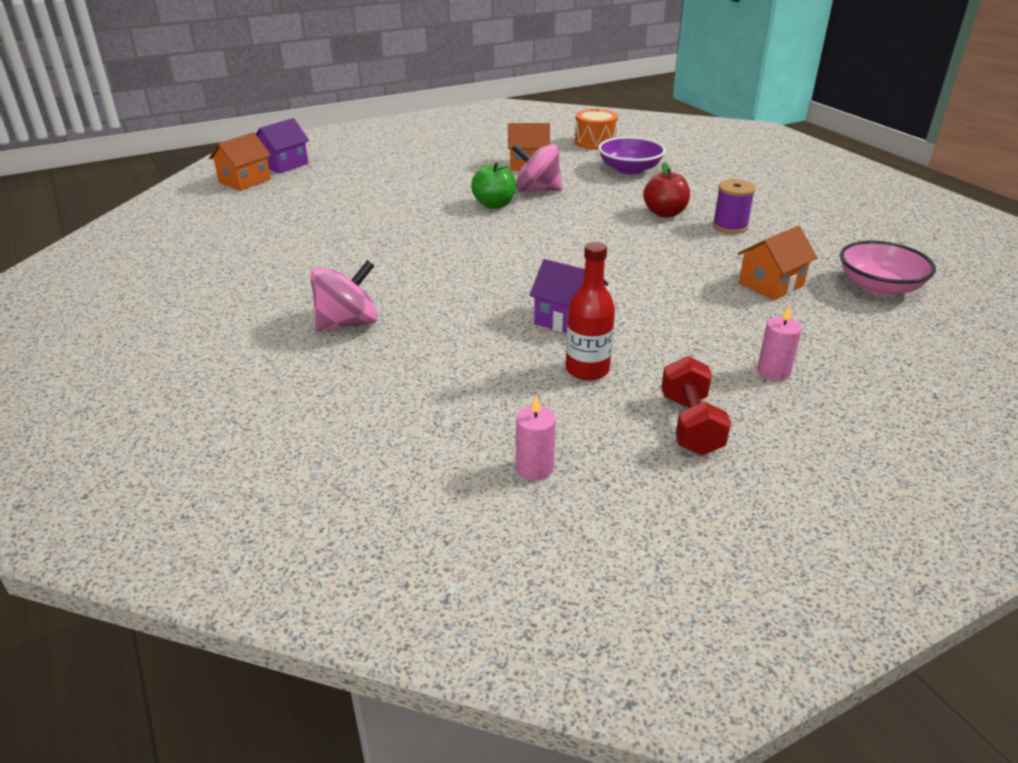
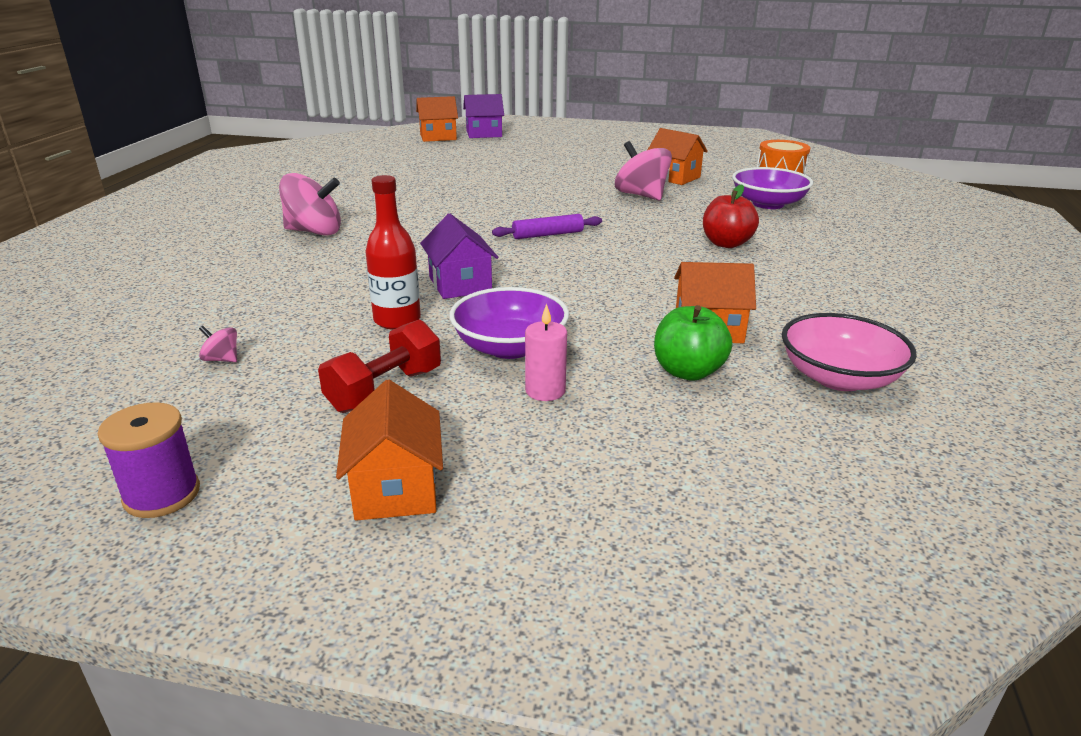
camera: 40 degrees right, 5 degrees down
(494, 205) = (580, 195): green apple -> green apple (688, 371)
(534, 468) = (222, 359): pink candle -> pink spinning top
(541, 250) = (547, 235): none -> purple rolling pin
(696, 352) = (509, 347): none -> purple bowl
(730, 226) = (774, 273): purple spool -> purple spool (162, 494)
(828, 481) = (396, 488): none -> orange house

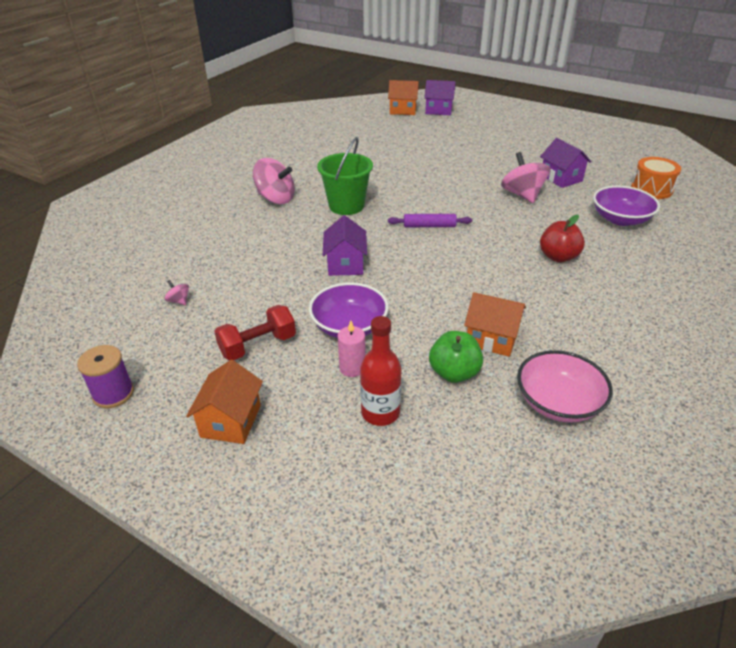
camera: 20 degrees right, 10 degrees up
(397, 320) = (291, 289): red bottle -> red bottle (380, 413)
(422, 228) = (346, 206): none -> green bucket
(674, 177) = (561, 178): orange house -> purple house

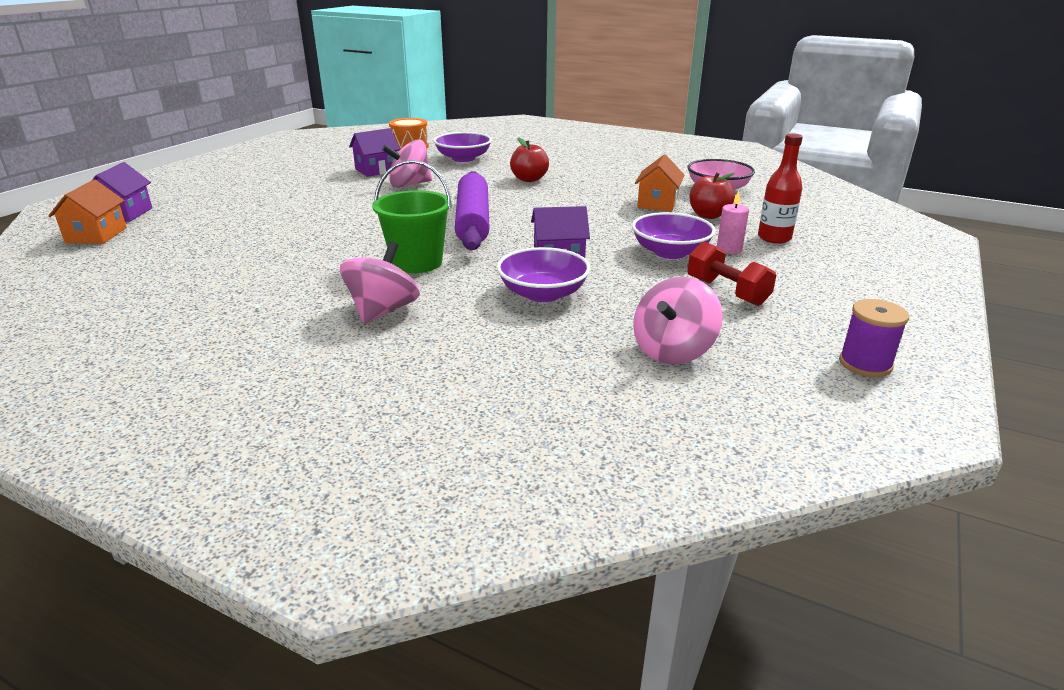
camera: 95 degrees left, 10 degrees down
(179, 301) = (673, 351): pink spinning top -> pink spinning top, size x2.27
(231, 421) = (839, 294): orange house -> none
(282, 254) = (543, 294): none -> purple bowl
(429, 226) = (473, 221): purple rolling pin -> purple rolling pin, size x2.06
(454, 373) = (708, 215): green apple -> red apple

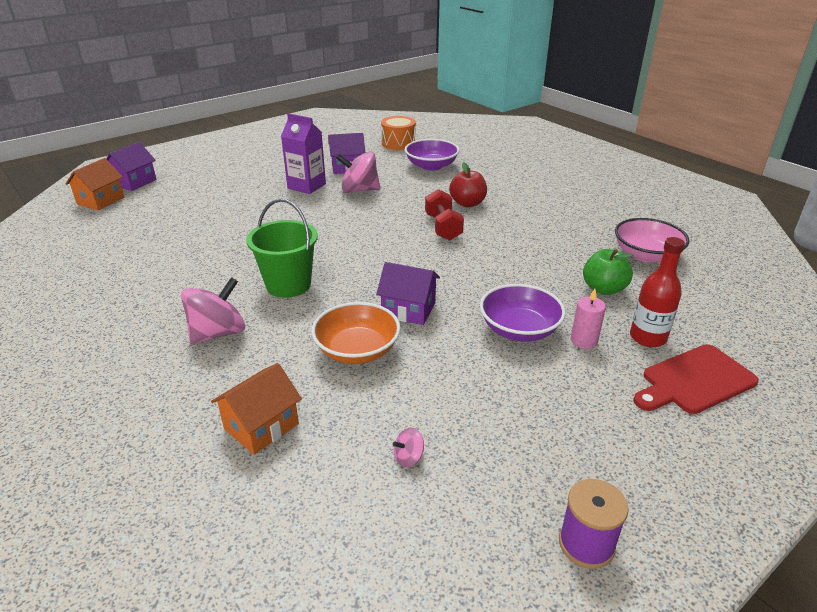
camera: 25 degrees right, 5 degrees up
(347, 189) = (306, 186): none -> purple carton
(473, 221) = (373, 246): purple rolling pin -> none
(543, 294) = (357, 350): purple bowl -> orange bowl
(657, 203) = (564, 261): orange house -> orange house (261, 426)
(673, 351) = (408, 457): pink spinning top -> pink spinning top, size x0.44
(708, 215) = (603, 289): red apple -> green apple
(727, 292) = (529, 398): red dumbbell -> red dumbbell (443, 227)
(834, 256) = (694, 381): none -> red cutting board

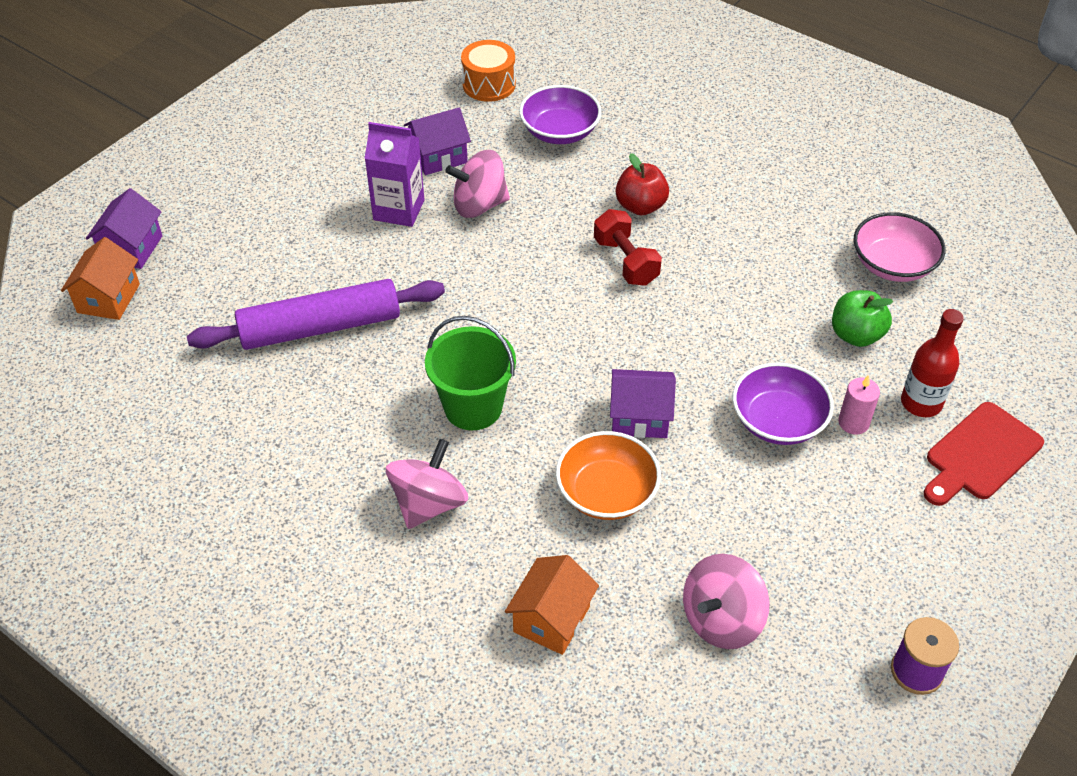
camera: 15 degrees left, 15 degrees up
(216, 230) = (320, 327): none -> purple rolling pin
(408, 457) = (721, 619): pink spinning top -> pink spinning top, size x2.27

